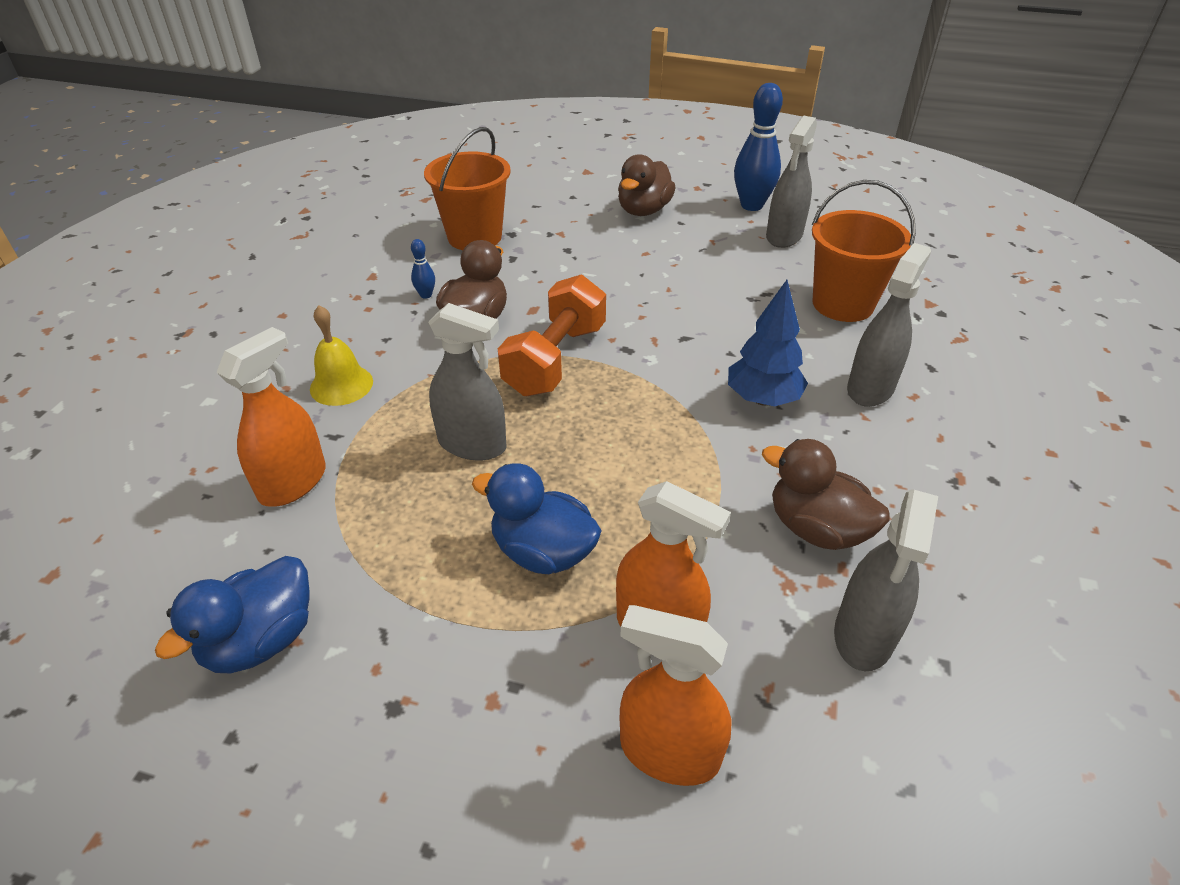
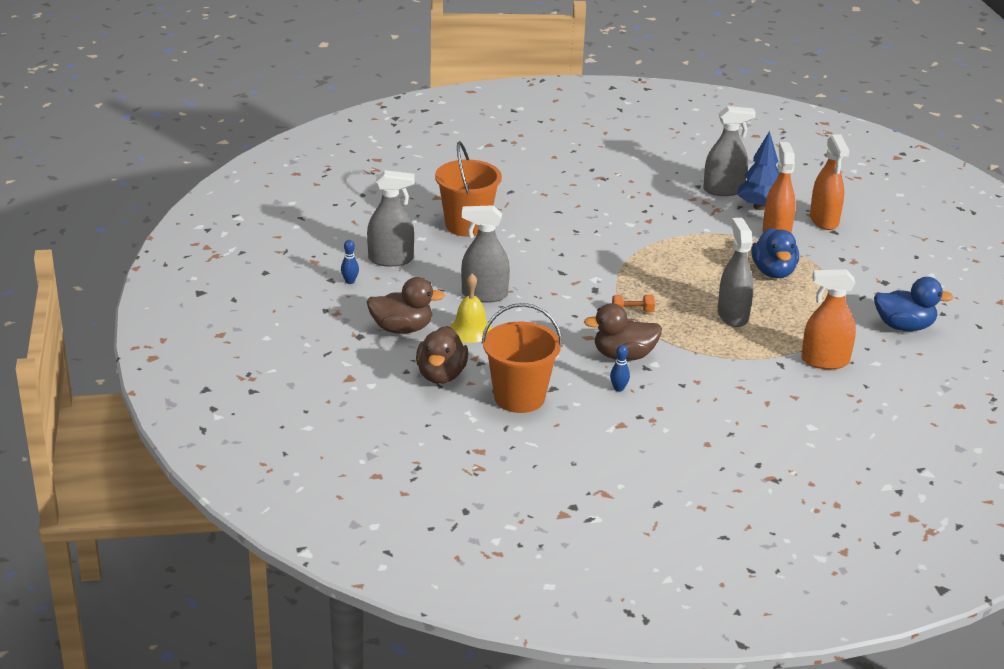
camera: 120 degrees left, 10 degrees down
(341, 385) = (741, 381): yellow bell -> yellow bell (470, 330)
(555, 359) = (632, 311): orange dumbbell -> orange dumbbell, size x0.42
(751, 205) = (350, 281): blue bowling pin -> blue bowling pin, size x0.45
(762, 399) = (595, 236): blue tree -> blue tree (759, 207)
(816, 529) = (676, 207): brown duck -> brown duck (441, 375)
(870, 388) = (550, 206): grey spray bottle -> grey spray bottle (484, 295)

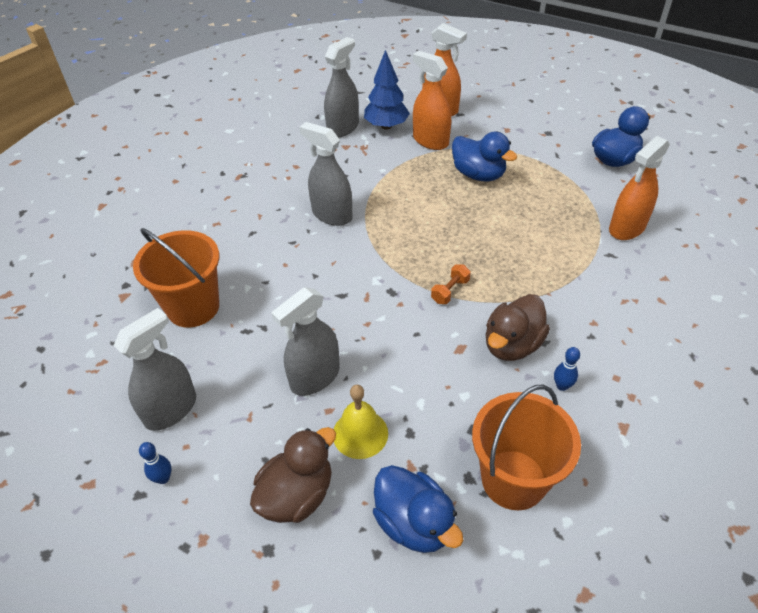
camera: 45 degrees left, 15 degrees up
(441, 375) = (414, 523): brown duck -> blue duck
(732, 315) = (515, 235): grey spray bottle -> grey spray bottle (332, 215)

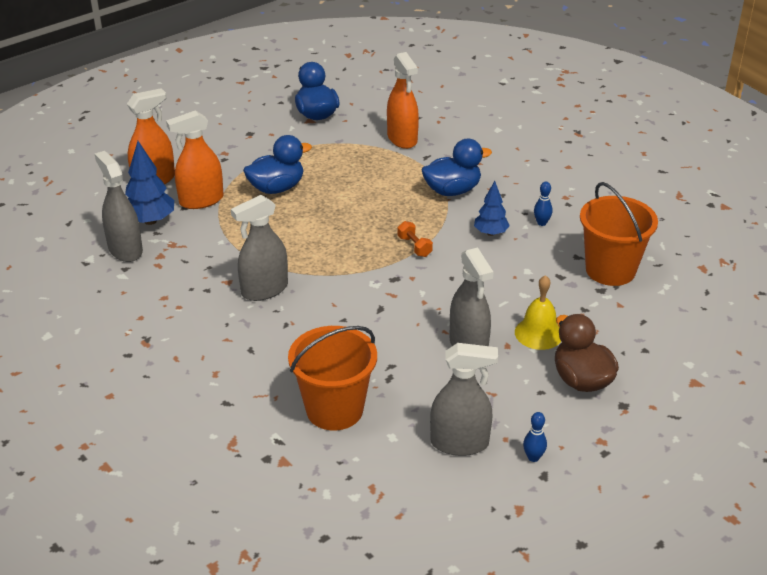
camera: 70 degrees left, 10 degrees down
(171, 410) = (459, 443): grey spray bottle -> grey spray bottle turned 120 degrees clockwise
(414, 523) = (627, 325): blue duck -> blue duck (452, 191)
(512, 345) = (490, 233): brown duck -> blue tree

